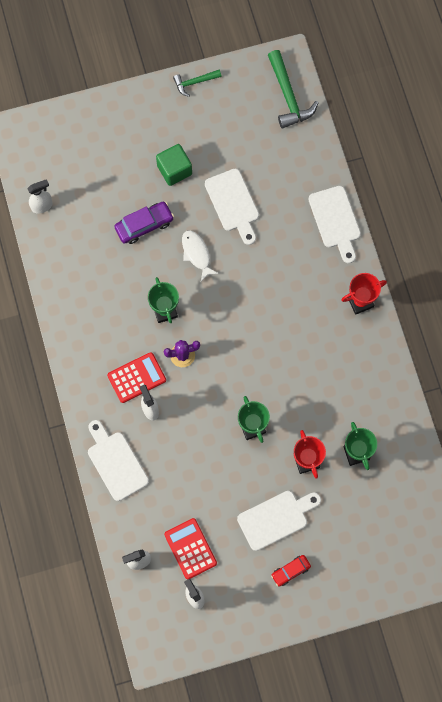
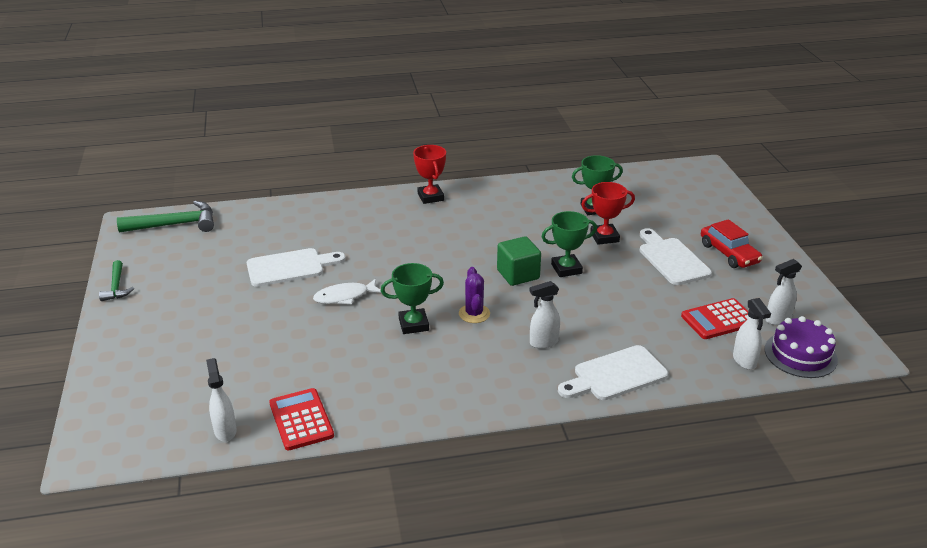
camera: 85 degrees left, 40 degrees down
(136, 377) = (500, 352): red calculator -> red calculator (301, 420)
(144, 225) = (292, 336): purple car -> none
(150, 607) = (800, 354): none -> purple cake
(174, 170) = (226, 308): green cube -> green cube (518, 274)
(290, 571) = (729, 253): red car -> red car, size x1.57
(335, 221) = (336, 205): white cutting board -> none

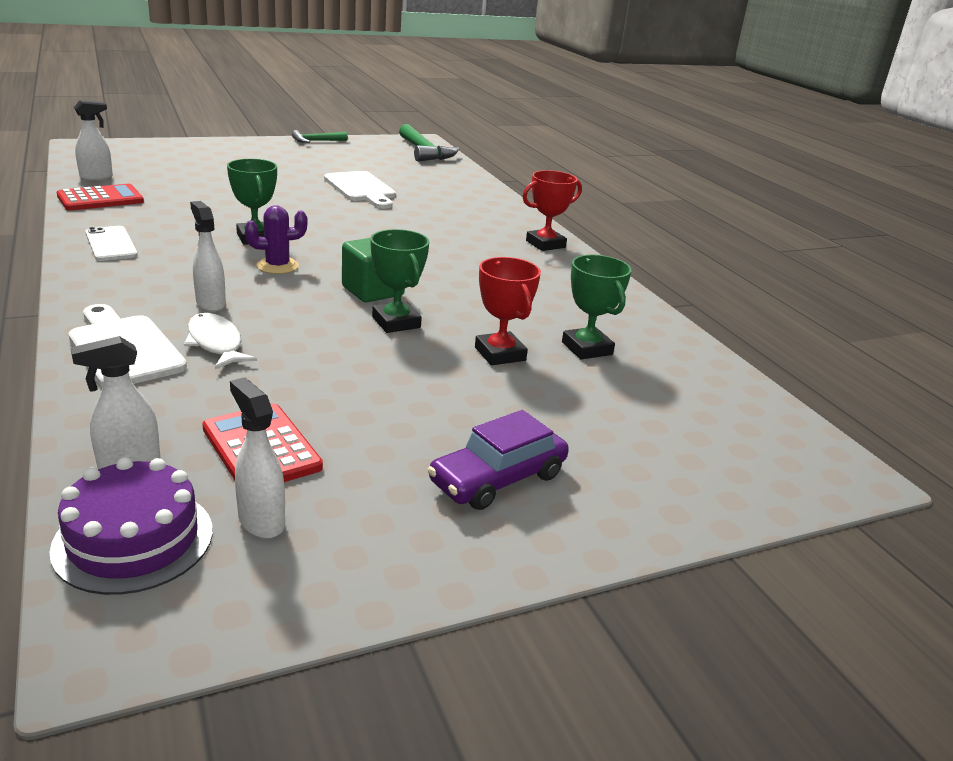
camera: 75 degrees right, 5 degrees down
(345, 296) = (309, 209): white fish -> white fish (216, 343)
(426, 400) = (110, 244): none -> white phone
(671, 259) = (453, 411): white cutting board -> none
(729, 253) = (497, 478): red car -> purple car

